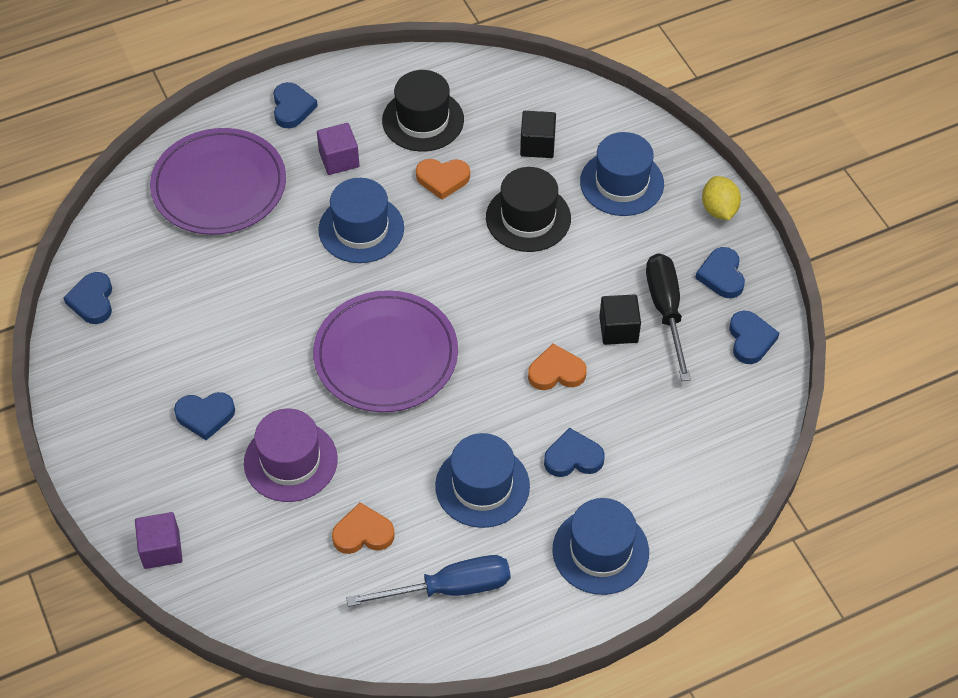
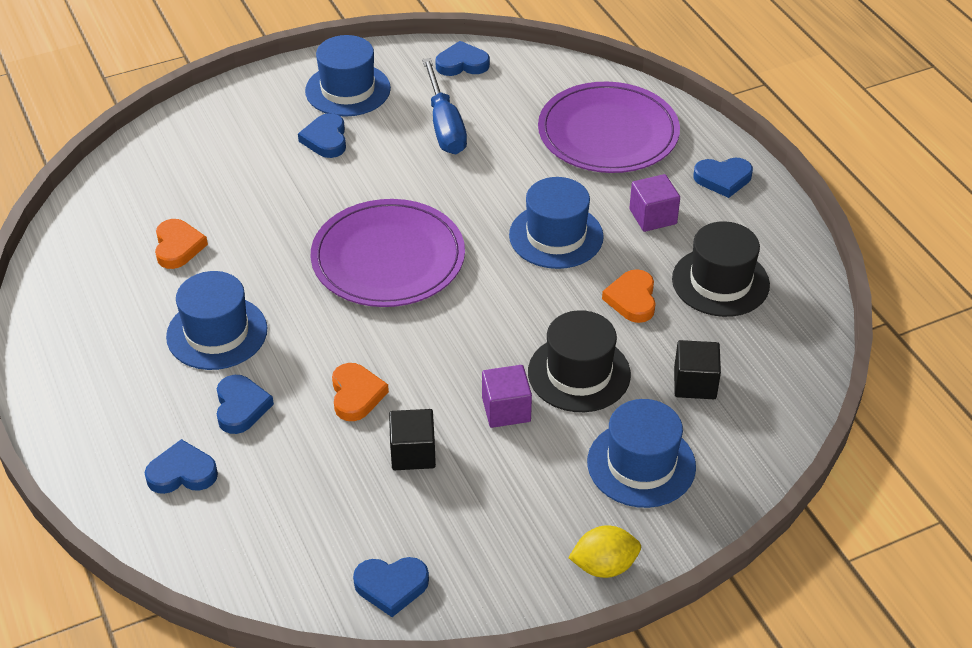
camera: 90 degrees right, 10 degrees down
(161, 549) = (187, 122): purple cube -> purple cube (506, 410)
(290, 461) = (267, 196): purple hat -> none
(449, 588) = (103, 308): blue screwdriver -> blue screwdriver (444, 125)
(600, 551) = (120, 427): blue hat -> blue hat (348, 90)
(666, 311) = (439, 500): black screwdriver -> none
(721, 275) = (494, 562): blue heart -> blue heart (182, 473)

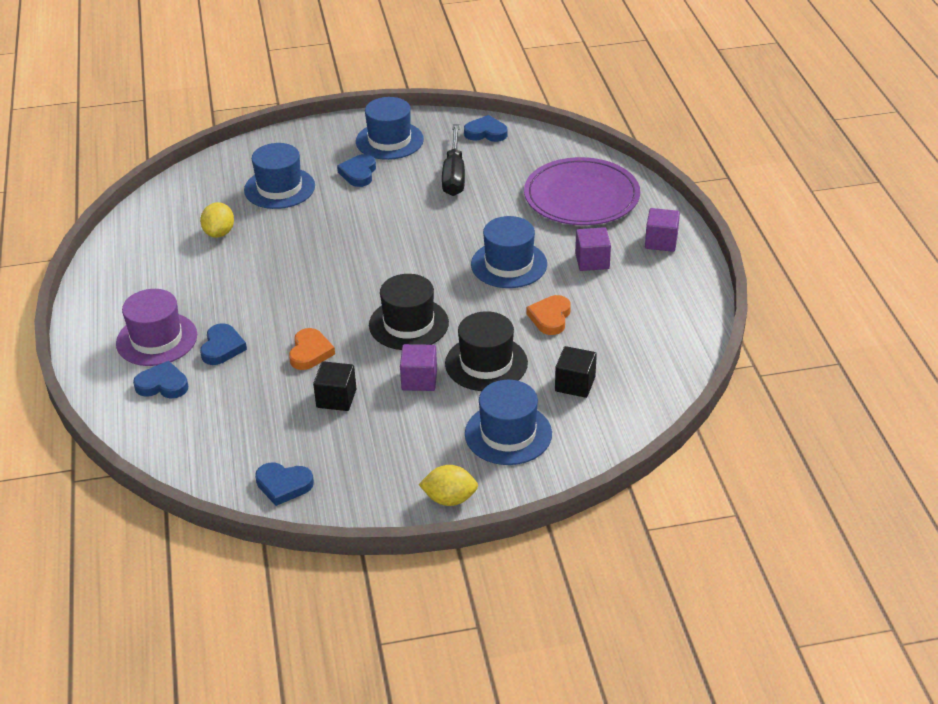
camera: 15 degrees right, 5 degrees down
(150, 409) = (156, 339): none -> purple hat
(178, 247) = (219, 233): orange heart -> yellow lemon
(217, 333) = (224, 295): blue hat -> blue hat (279, 188)
(388, 258) = (372, 262): purple plate -> none
(444, 125) = (454, 175): blue screwdriver -> black screwdriver
(720, 282) = (627, 315): black hat -> black hat (408, 324)
(723, 179) = (661, 241): blue heart -> purple cube

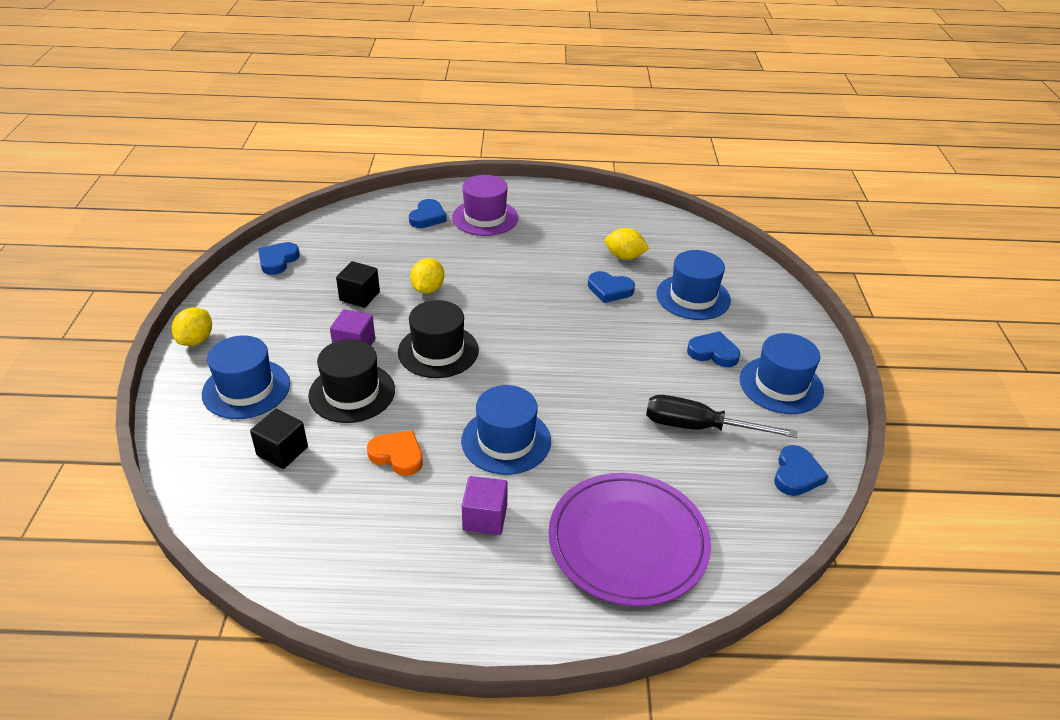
camera: 100 degrees right, 0 degrees up
(222, 347) = (458, 246): blue heart -> blue heart (609, 290)
(310, 352) = (428, 289): orange heart -> yellow lemon
(661, 241) = (500, 604): purple cube -> none

